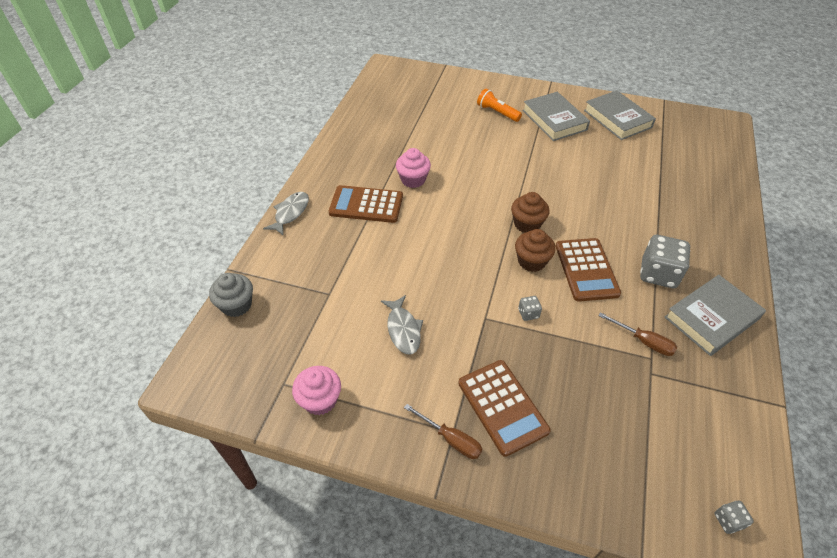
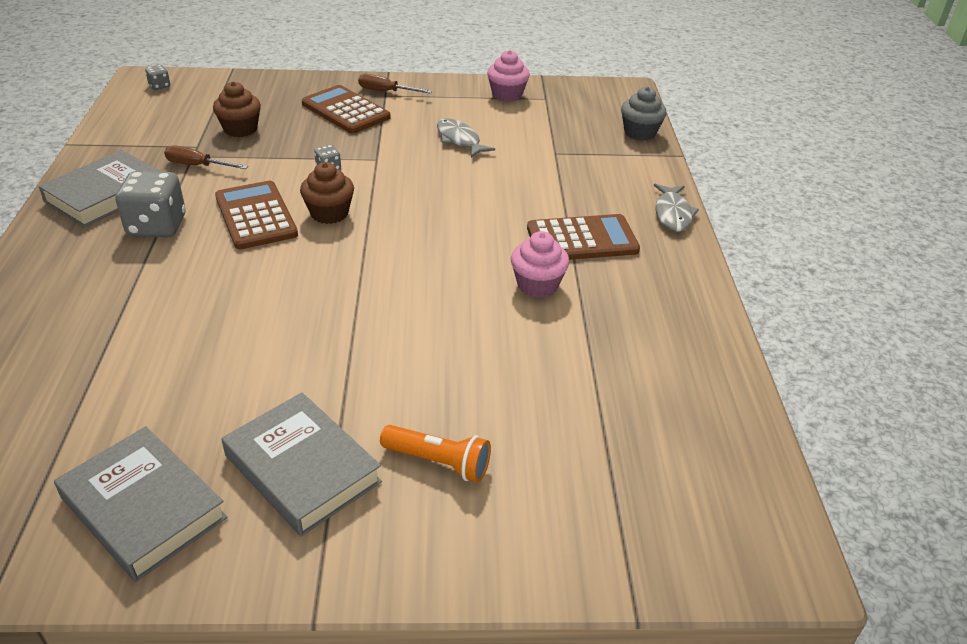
camera: 160 degrees right, 10 degrees down
(527, 224) = (340, 254): brown cupcake -> brown cupcake (240, 129)

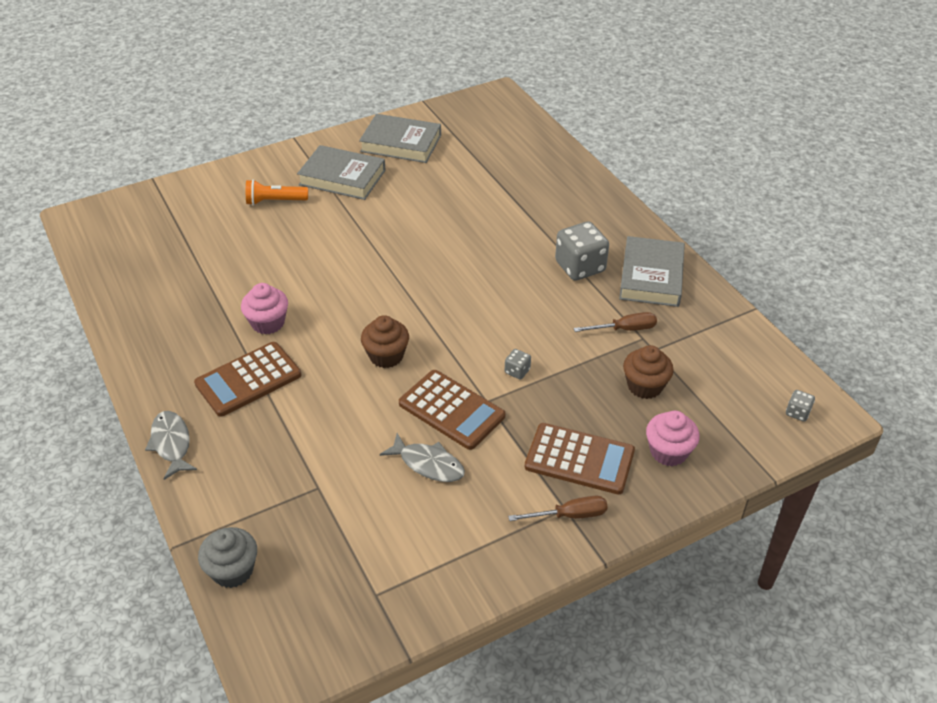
camera: 155 degrees right, 5 degrees up
(255, 216) = (522, 301): brown calculator -> brown calculator (451, 410)
(329, 213) = (470, 325): brown cupcake -> brown cupcake (386, 356)
(507, 95) = (427, 578): pink cupcake -> pink cupcake (668, 452)

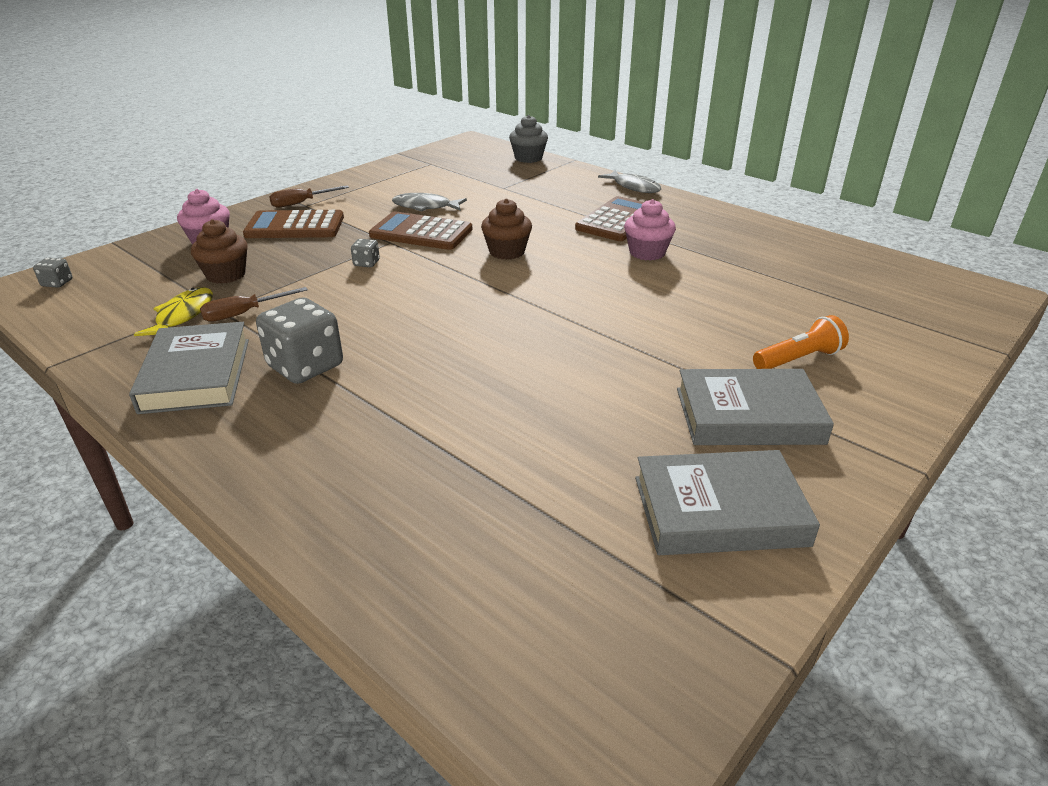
camera: 160 degrees right, 10 degrees down
(672, 338) = (183, 316): none -> yellow fish

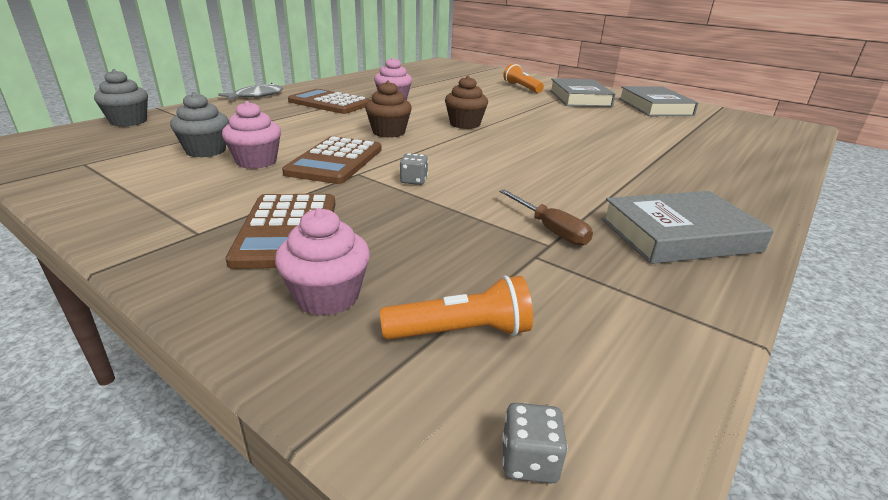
camera: 95 degrees left, 5 degrees down
(149, 273) = (461, 332): none -> orange flashlight
(183, 316) = (576, 268): yellow fish -> none
(226, 275) = (454, 258): brown cupcake -> brown cupcake (465, 124)
(301, 203) = (185, 237): brown screwdriver -> none
(305, 366) = (622, 190): grey dice -> none
(425, 207) = (256, 161): grey fish -> pink cupcake
(453, 189) = (206, 151): none -> grey cupcake

